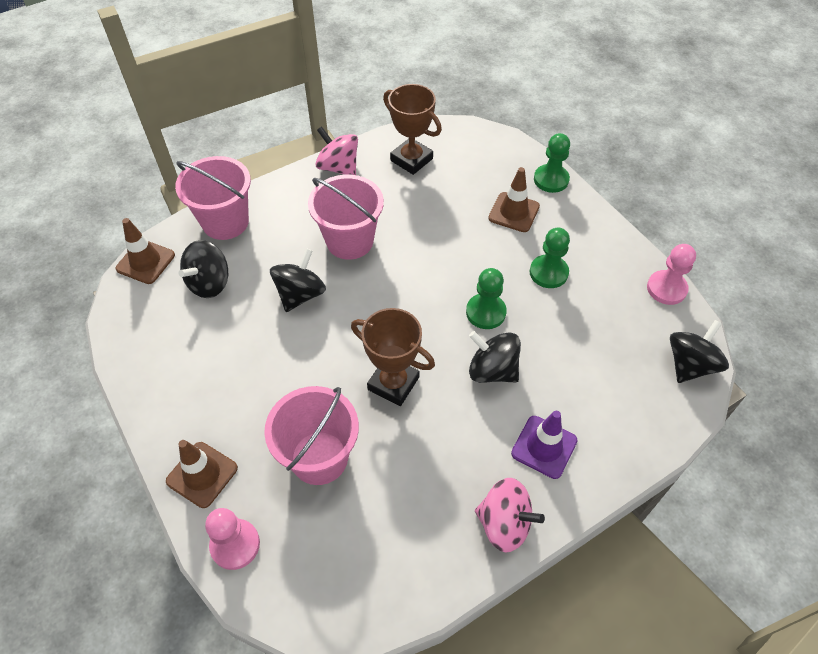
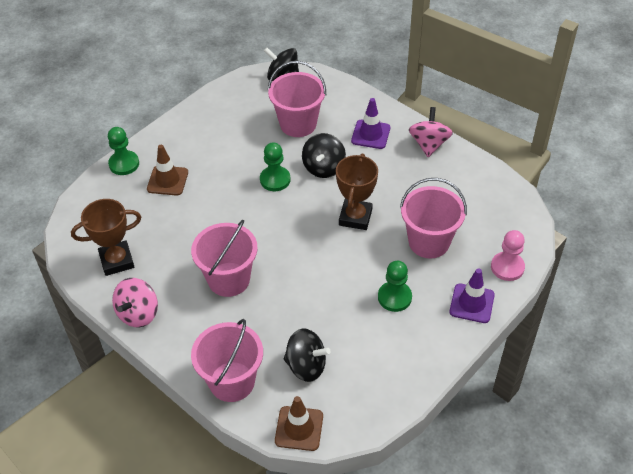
camera: 105 degrees left, 5 degrees down
(202, 474) = (471, 303): brown traffic cone -> purple traffic cone
(300, 294) = (296, 296): black spinning top -> none
(411, 160) = (117, 261): brown trophy -> brown trophy turned 45 degrees clockwise
(548, 273) = (226, 152): green pawn -> green pawn (394, 297)
(584, 360) = (298, 124): none -> pink bucket
(666, 289) = (222, 91): pink pawn -> none

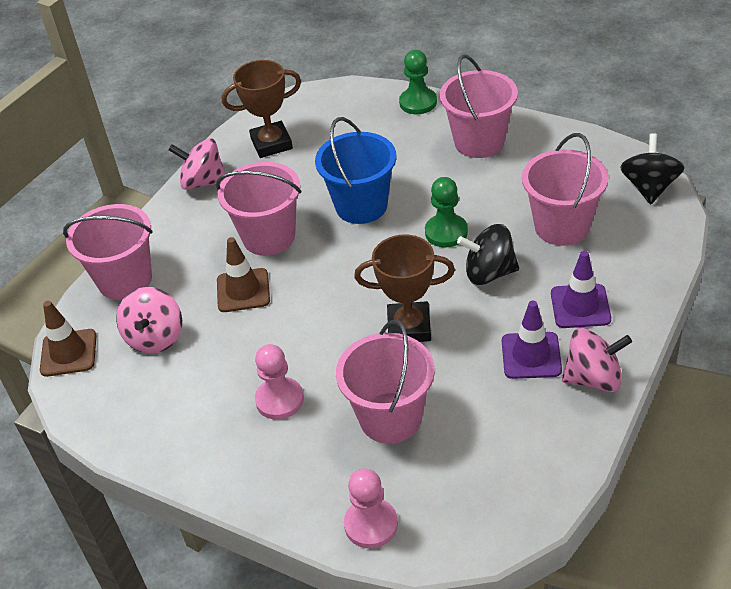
camera: 80 degrees right, 5 degrees down
(117, 261) = (271, 144): brown trophy -> brown trophy turned 75 degrees counterclockwise
(167, 180) = (405, 143): brown traffic cone -> brown traffic cone (243, 290)
(191, 142) = (479, 142): none -> pink bucket
(223, 219) = (361, 206): none -> blue bucket
(306, 366) = (155, 338): black spinning top -> pink spinning top
(394, 297) = (279, 400): green pawn -> pink pawn
(471, 303) = (290, 490): purple traffic cone -> purple traffic cone (531, 356)

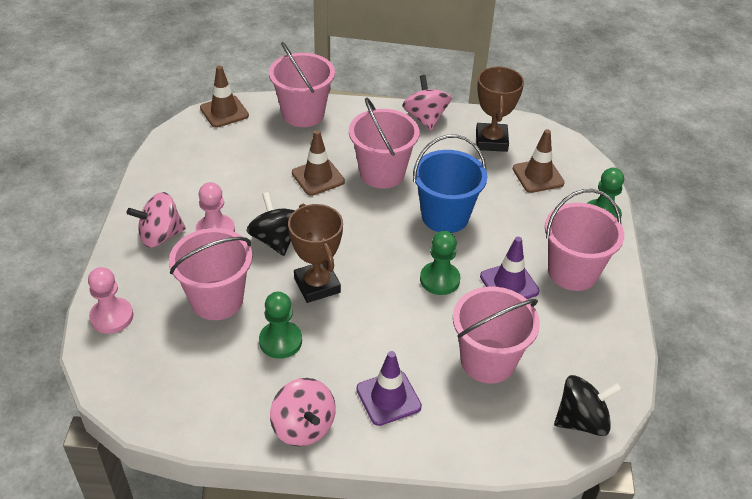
camera: 60 degrees right, 0 degrees up
(155, 338) = (253, 148): pink spinning top -> pink spinning top (160, 236)
(271, 144) = (491, 141): brown trophy -> brown trophy turned 45 degrees clockwise
(342, 127) = (538, 176): none -> brown traffic cone
(474, 373) = (280, 341): none -> green pawn
(489, 273) = (402, 322): black spinning top -> black spinning top (275, 240)
(531, 356) = (314, 375): purple traffic cone -> purple traffic cone (509, 284)

